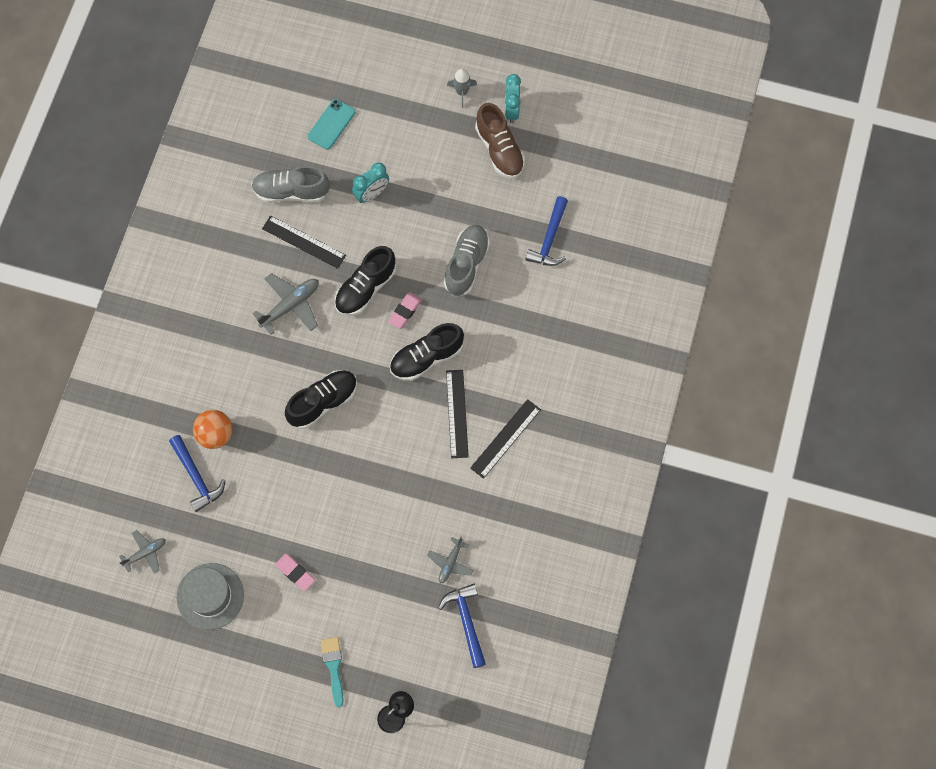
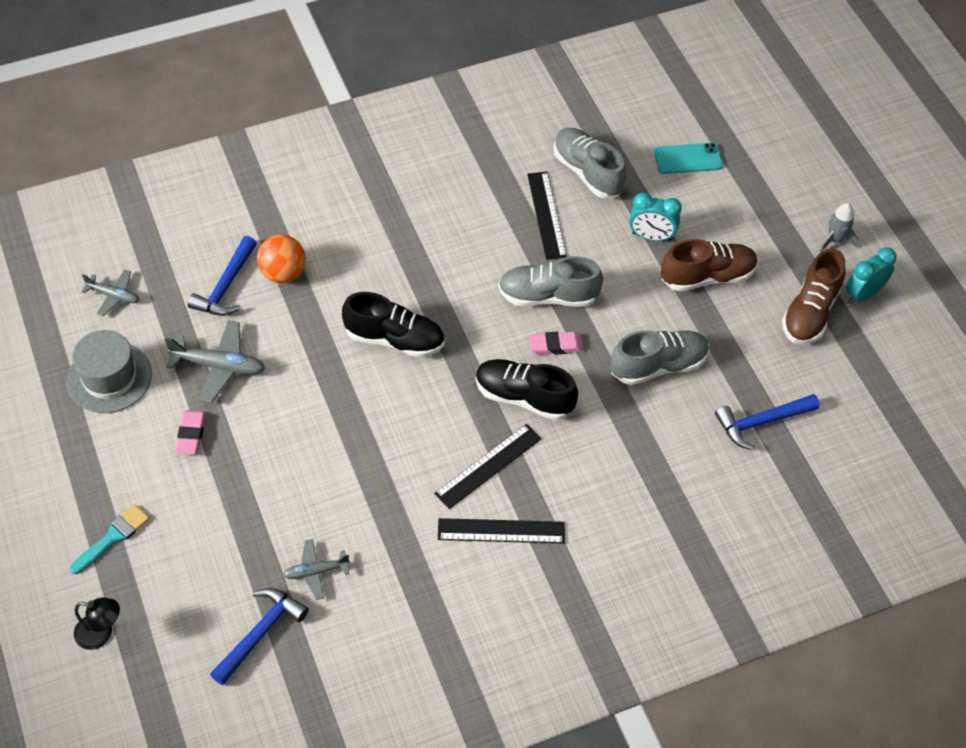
camera: 50 degrees right, 15 degrees down
(290, 305) = (471, 247): grey plane -> grey plane (219, 366)
(365, 288) = (548, 296): black shoe -> grey shoe
(427, 186) = (707, 276): none -> brown shoe

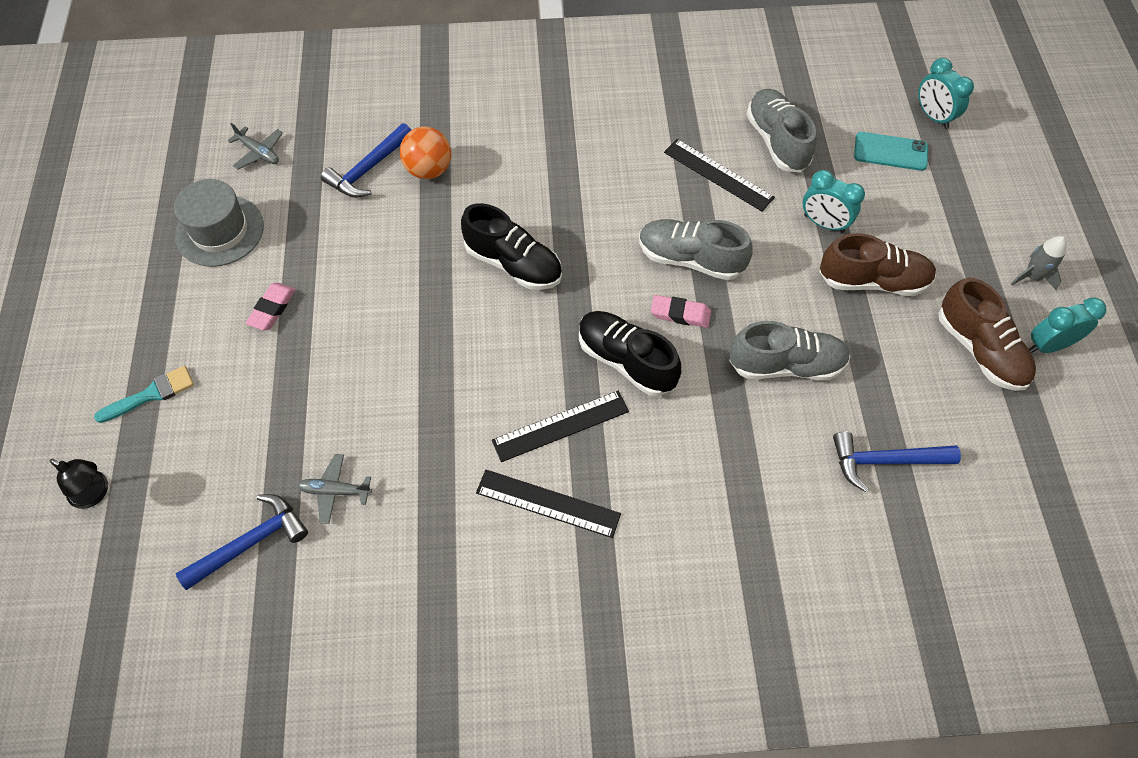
camera: 20 degrees right, 5 degrees up
(219, 366) = (328, 247): grey plane -> none
(546, 215) = (718, 175): black ruler -> black ruler turned 60 degrees counterclockwise
(714, 118) = (933, 116): none -> turquoise clock
(810, 312) = (979, 350): brown shoe -> brown shoe turned 75 degrees counterclockwise

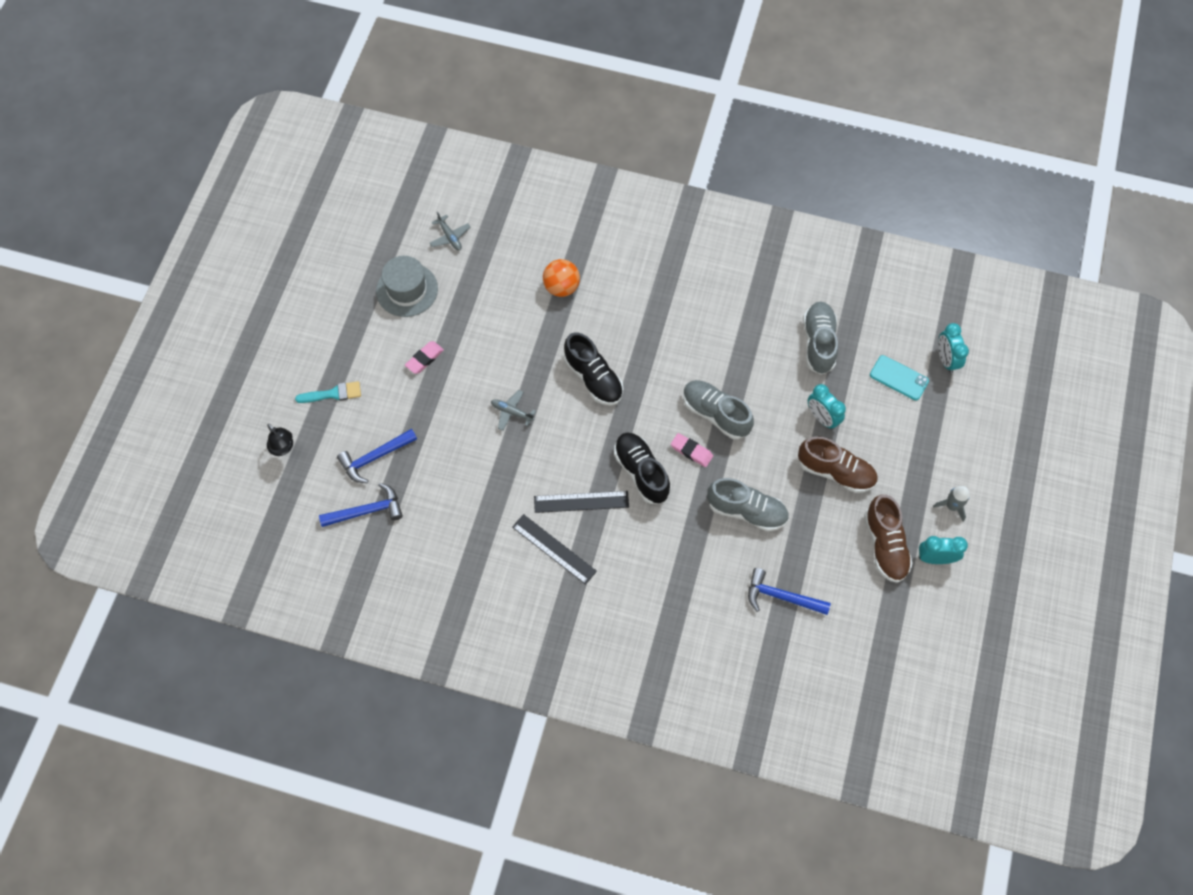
camera: 20 degrees right, 5 degrees up
(335, 491) = (426, 496): grey plane -> grey plane (512, 412)
(368, 169) = (520, 274): blue hammer -> blue hammer (375, 458)
(718, 175) = (764, 356): black ruler -> none

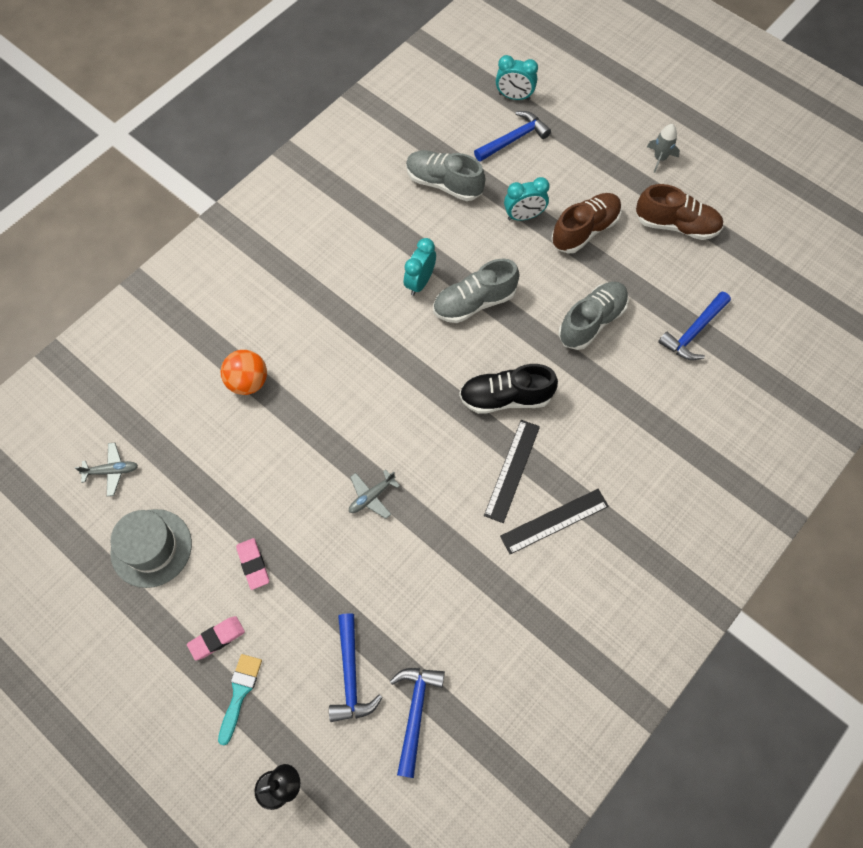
camera: 65 degrees left, 0 degrees up
(593, 378) = (374, 397): black shoe -> none
(691, 451) = (504, 342): pink eraser -> pink eraser (217, 638)
(899, 378) = (513, 139): turquoise phone -> blue hammer
(935, 558) = (705, 193): turquoise clock -> turquoise clock (420, 282)

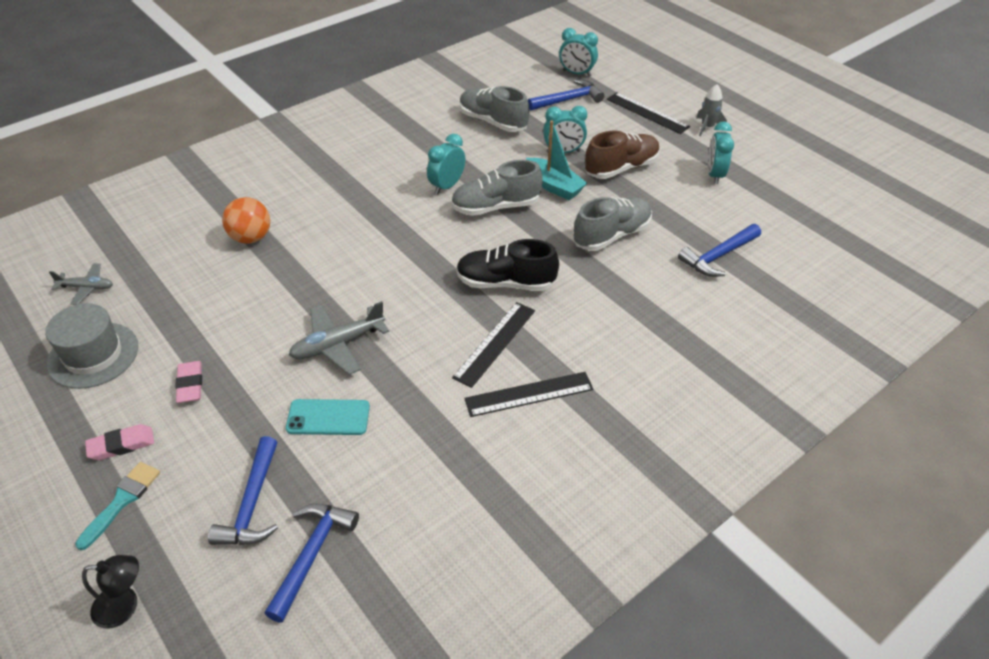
camera: 10 degrees right, 20 degrees down
(371, 496) = (337, 344): grey plane -> grey plane, size x1.60
(387, 577) = (328, 417): none -> turquoise phone
(524, 265) = (554, 186): none -> turquoise boat
(597, 146) = (647, 113): none -> black ruler
(676, 225) = (714, 175): brown shoe -> turquoise clock

